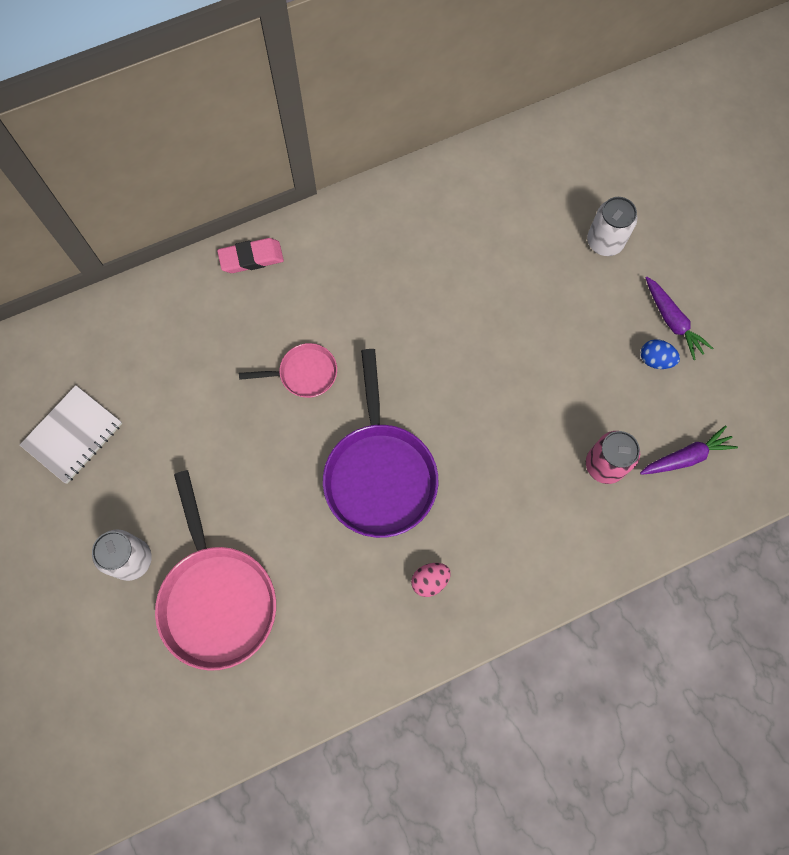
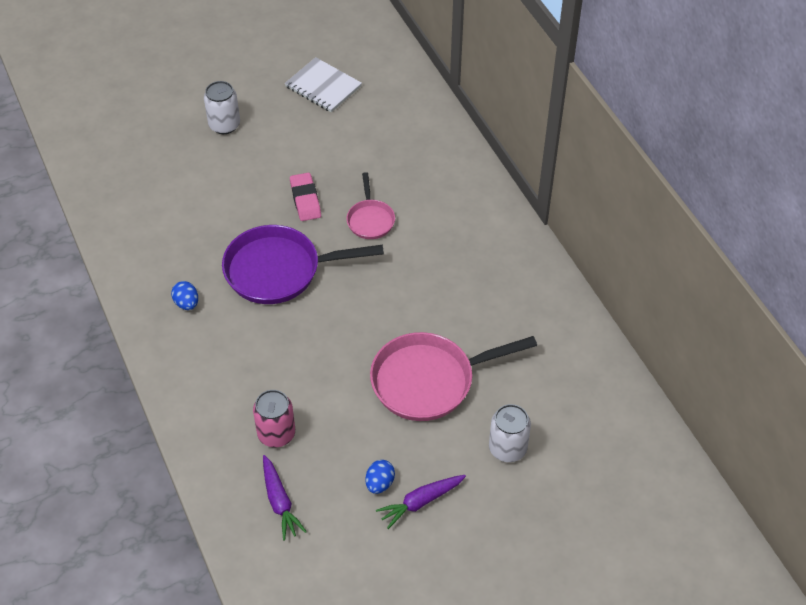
camera: 90 degrees right, 20 degrees down
(217, 599) = (189, 173): pink pan -> pink pan (429, 380)
(251, 258) = (477, 182): pink eraser -> pink eraser (305, 200)
(430, 581) = (187, 303): pink egg -> blue egg

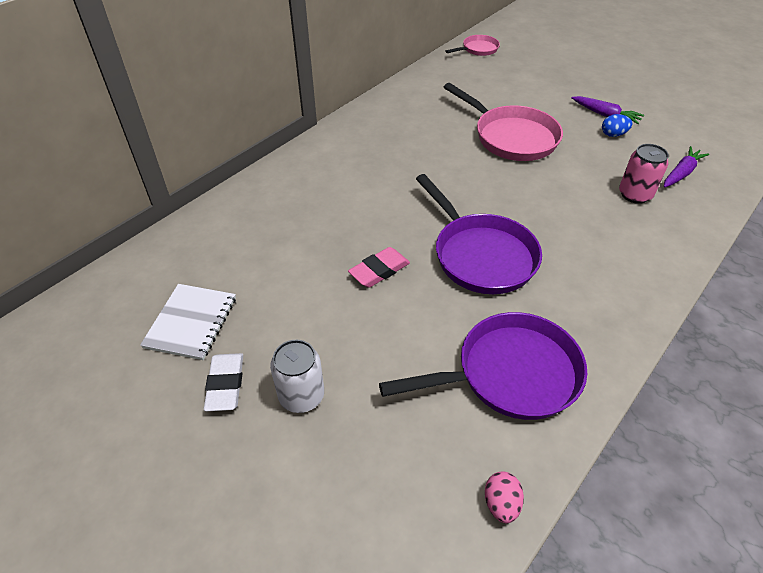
camera: 115 degrees left, 5 degrees down
(90, 188) = (501, 504): none -> pink egg
(163, 233) = (510, 374): none -> purple pan
(187, 303) = (576, 307): blue egg -> none
(259, 93) = (225, 384): none -> white eraser
(370, 220) = (375, 217): pink pan -> pink pan (478, 49)
(507, 448) = (529, 93): white can -> none

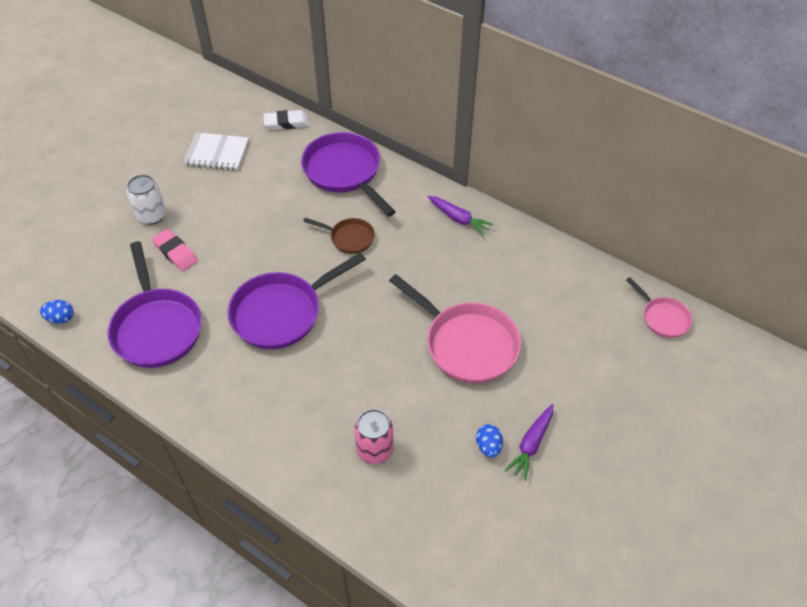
camera: 85 degrees right, 5 degrees up
(225, 384) = (165, 179): white eraser -> white eraser (286, 123)
(271, 202) = (345, 172): none -> purple pan
(375, 201) = (349, 238): none -> brown pan
(379, 270) = (264, 246): pink eraser -> pink eraser (175, 252)
(501, 504) = (61, 318): pink egg -> blue egg
(511, 137) = (466, 344): pink pan -> pink pan turned 90 degrees counterclockwise
(681, 173) = (418, 506): purple carrot -> purple carrot (458, 219)

